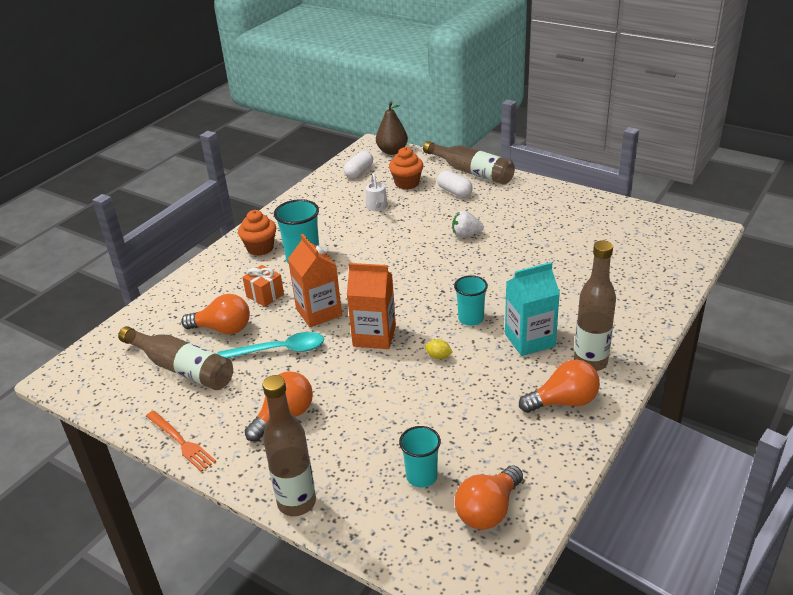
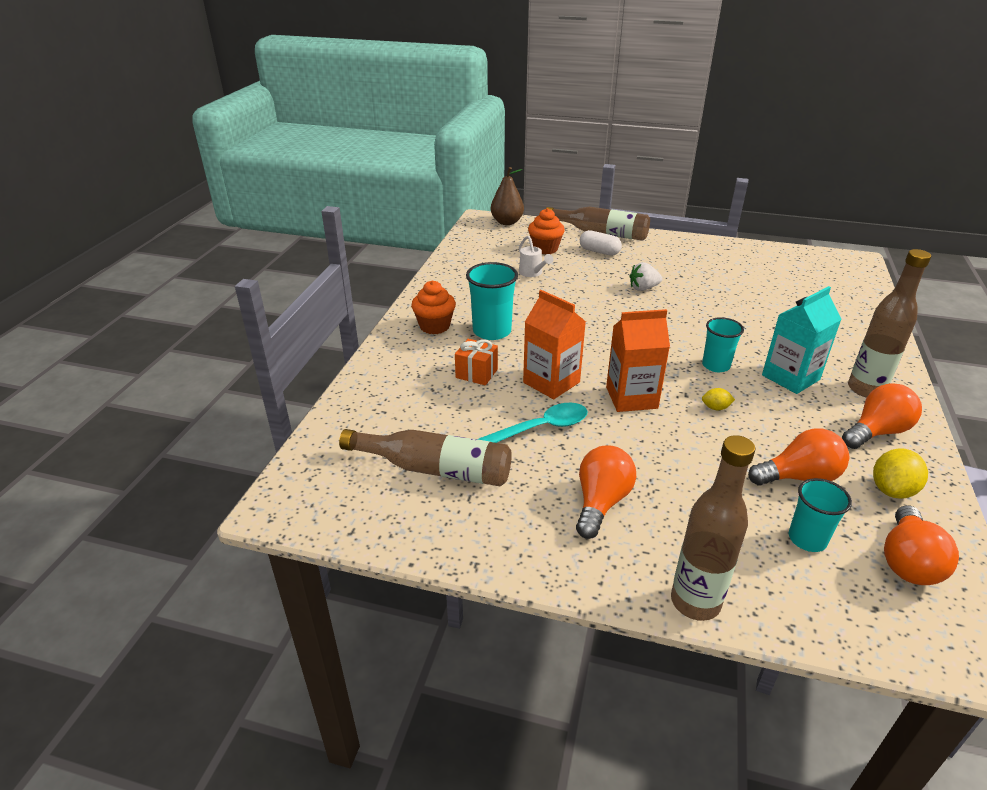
camera: 20 degrees left, 0 degrees up
(181, 442) = (497, 558): orange fork -> none
(223, 329) = (453, 416): orange light bulb -> orange light bulb (799, 477)
(359, 172) = (487, 243): white capsule -> none
(529, 453) = (892, 490): none -> yellow lemon

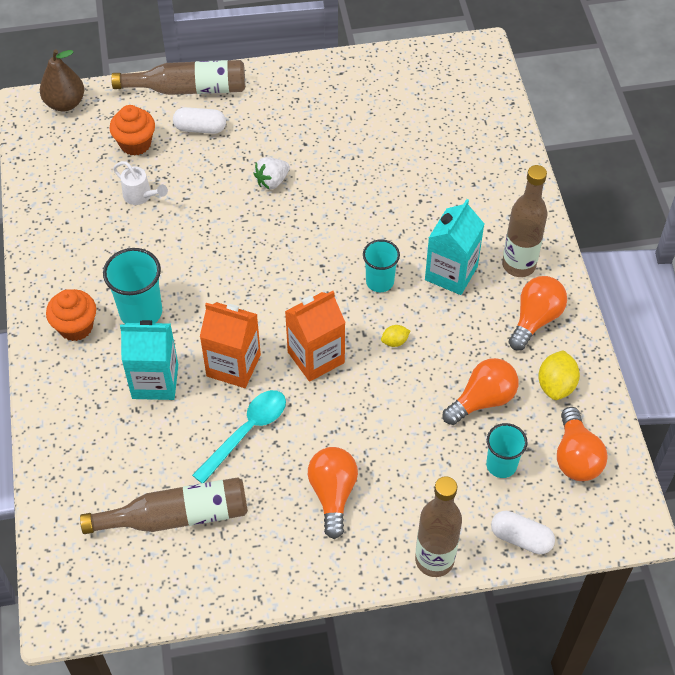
camera: 25 degrees left, 20 degrees up
(476, 373) = (155, 381): orange gift -> turquoise carton
(816, 619) = (521, 538): none -> white capsule

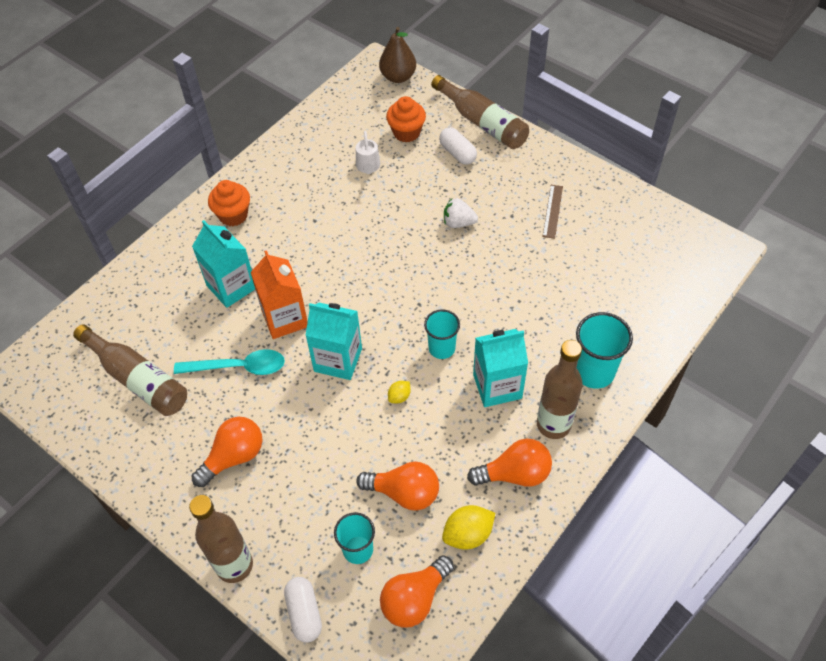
camera: 50 degrees right, 0 degrees up
(141, 312) = (277, 238): turquoise cup -> turquoise cup (594, 372)
(316, 357) = (338, 360): orange carton -> turquoise carton
(330, 116) = (552, 211): none -> brown ruler
(395, 341) = (399, 397): yellow lemon -> yellow lemon turned 75 degrees counterclockwise

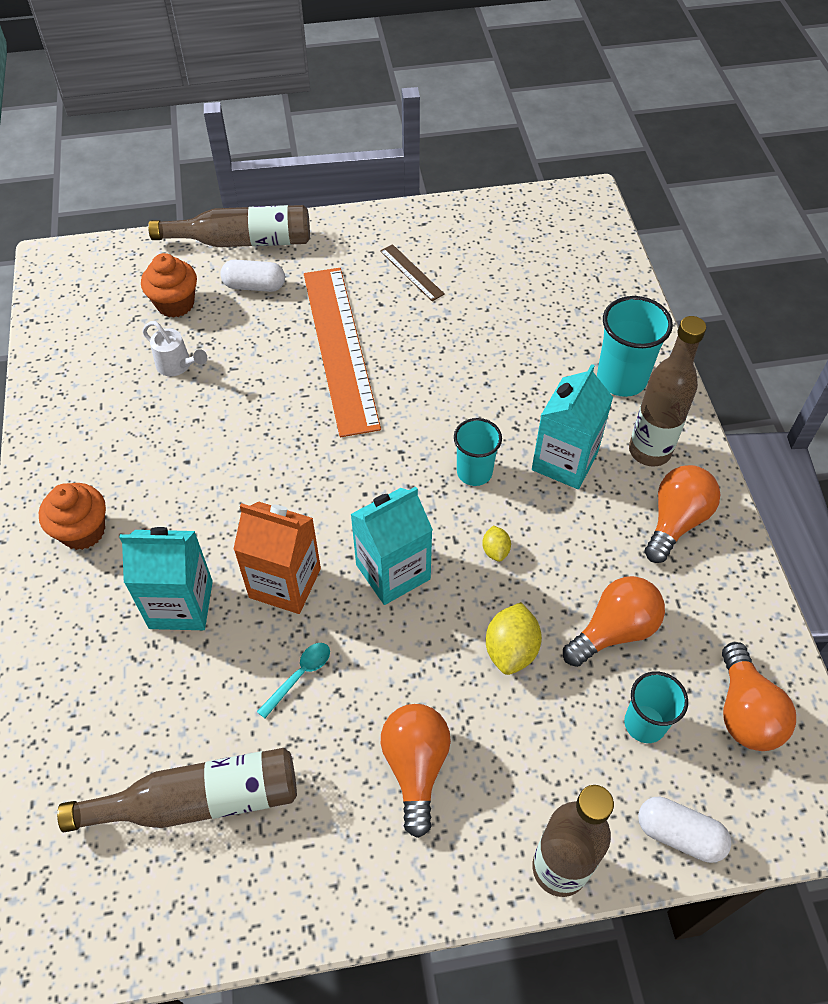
camera: 50 degrees left, 0 degrees up
(238, 367) = (299, 676): turquoise spoon -> turquoise spoon, size x0.57
(398, 77) = (94, 257): brown pear -> none
(458, 223) = (340, 348): white strawberry -> orange ruler
(468, 534) = (710, 610): yellow lemon -> yellow lemon (511, 650)

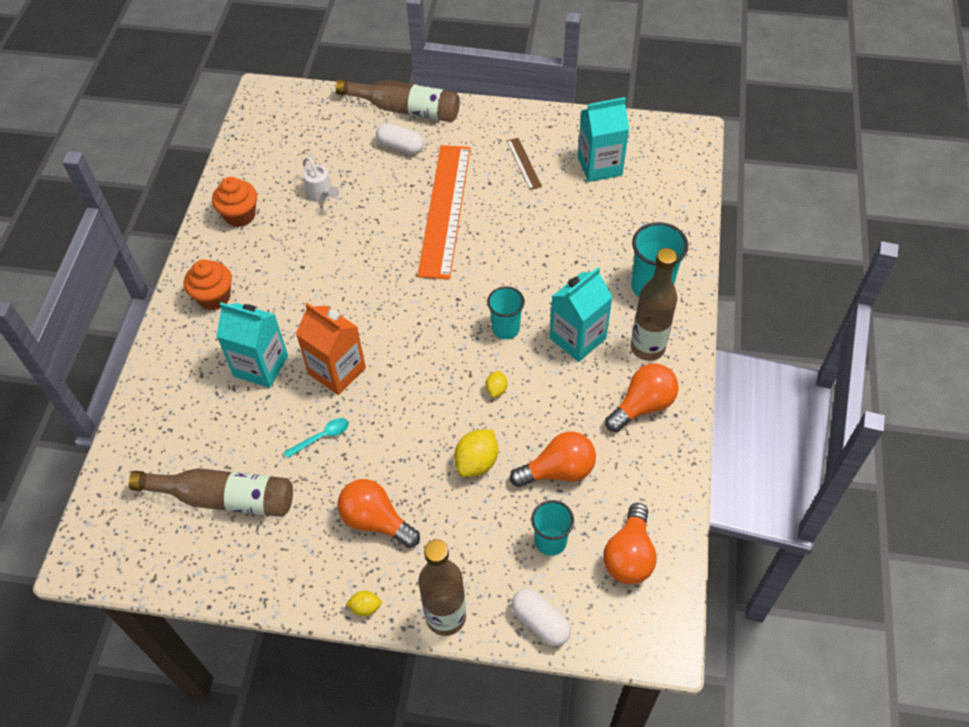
camera: 20 degrees right, 0 degrees up
(175, 304) = (338, 147): orange cupcake -> orange cupcake (240, 215)
(393, 572) = (415, 384): turquoise carton -> turquoise carton (599, 166)
(415, 767) = (376, 521): orange light bulb -> orange light bulb turned 75 degrees counterclockwise
(450, 891) = (365, 607): none -> yellow lemon

